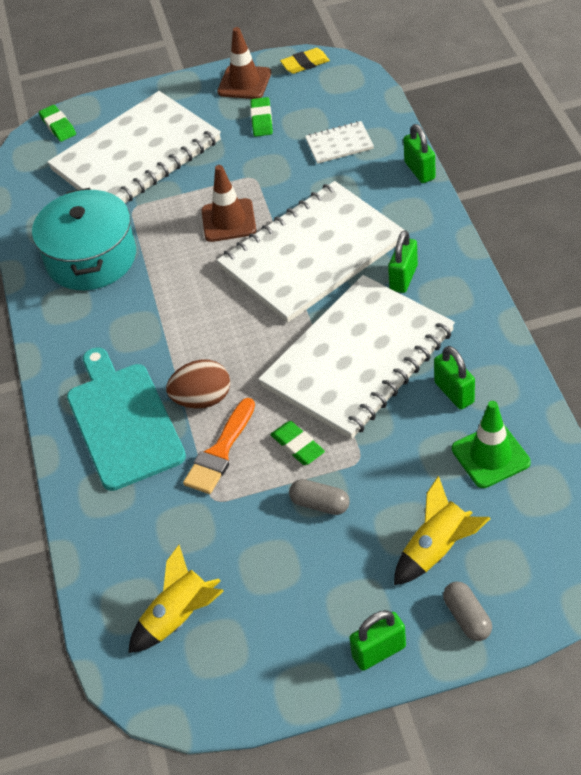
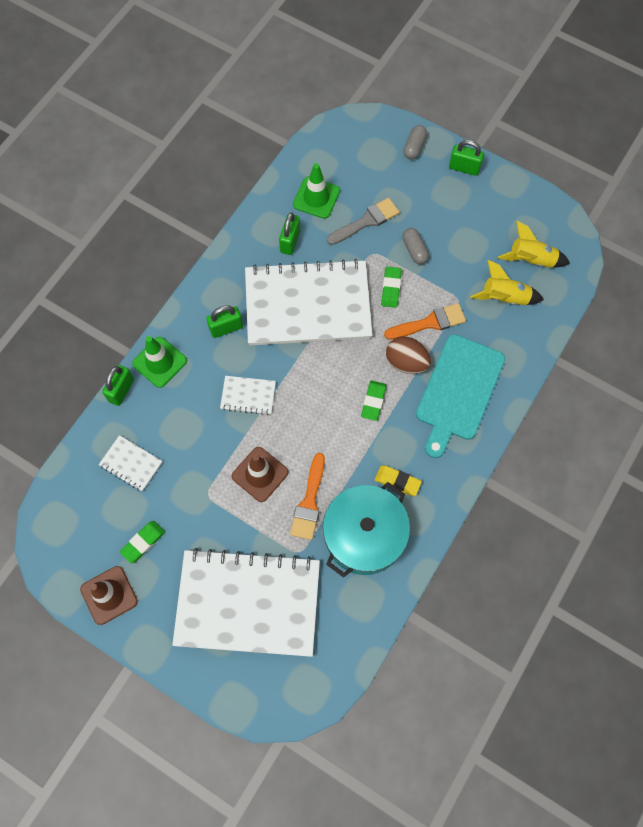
camera: 140 degrees left, 20 degrees up
(58, 126) = (263, 703): green eraser -> green eraser (373, 401)
(164, 239) = (309, 502): none -> orange brush
(305, 64) = (55, 566): yellow eraser -> yellow eraser (397, 481)
(312, 254) = (248, 396): white notebook -> white notebook, size x0.41
(407, 483) = (366, 221): none -> grey brush
(420, 210) = (159, 362): none -> green traffic cone
(437, 549) = (391, 182): yellow rocket -> yellow rocket (504, 298)

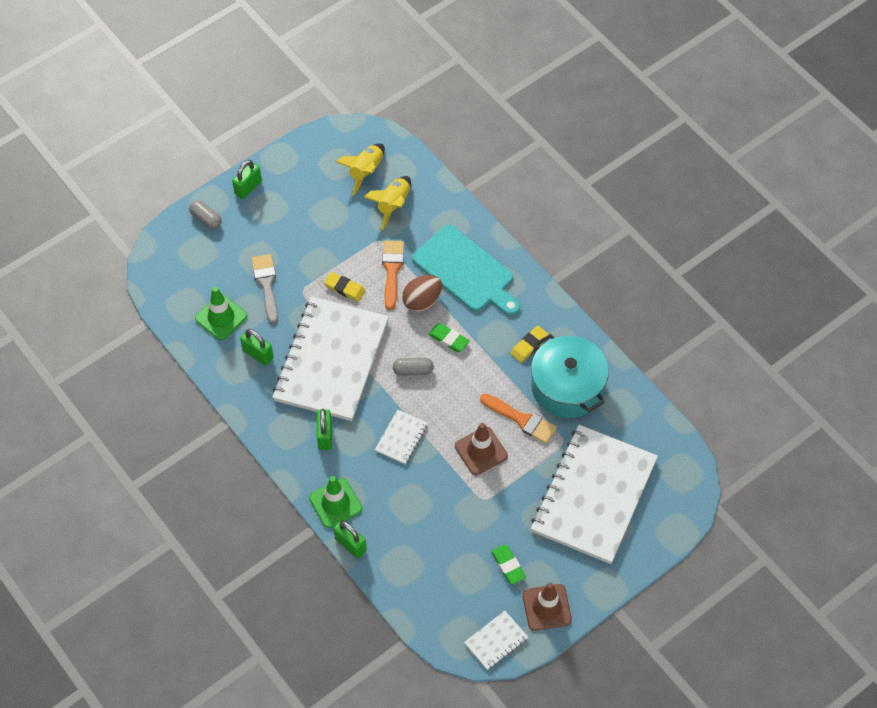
camera: 70 degrees left, 10 degrees down
(131, 464) = (428, 556): white notebook -> white notebook (496, 641)
(391, 288) = (345, 288): green eraser -> yellow eraser
(414, 250) = (314, 256): grey capsule -> grey capsule (413, 370)

